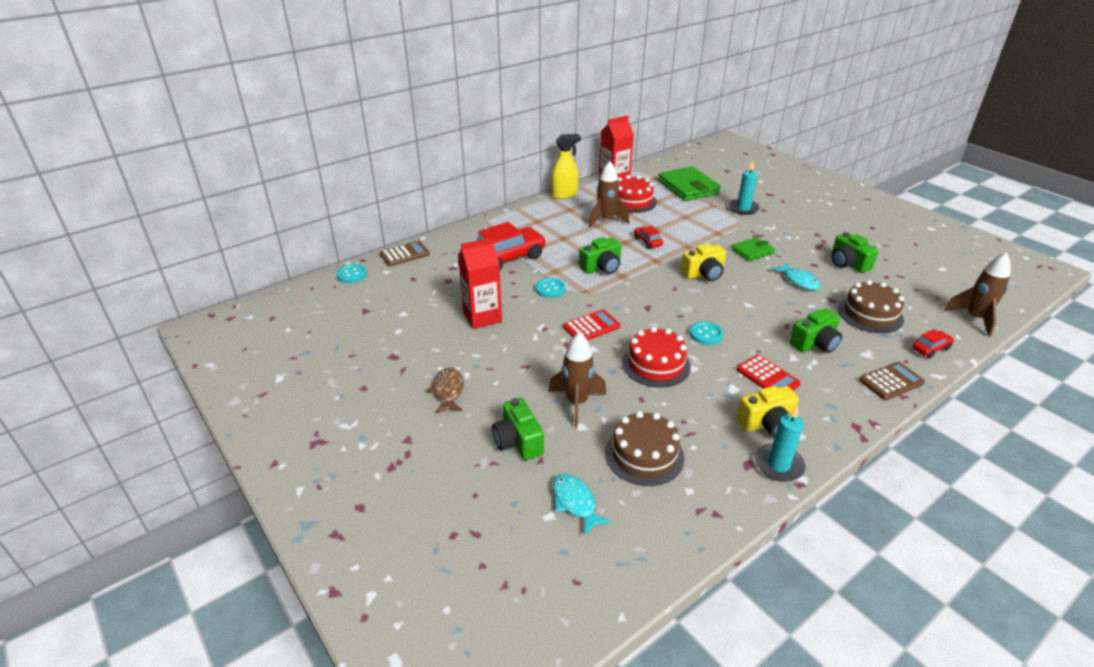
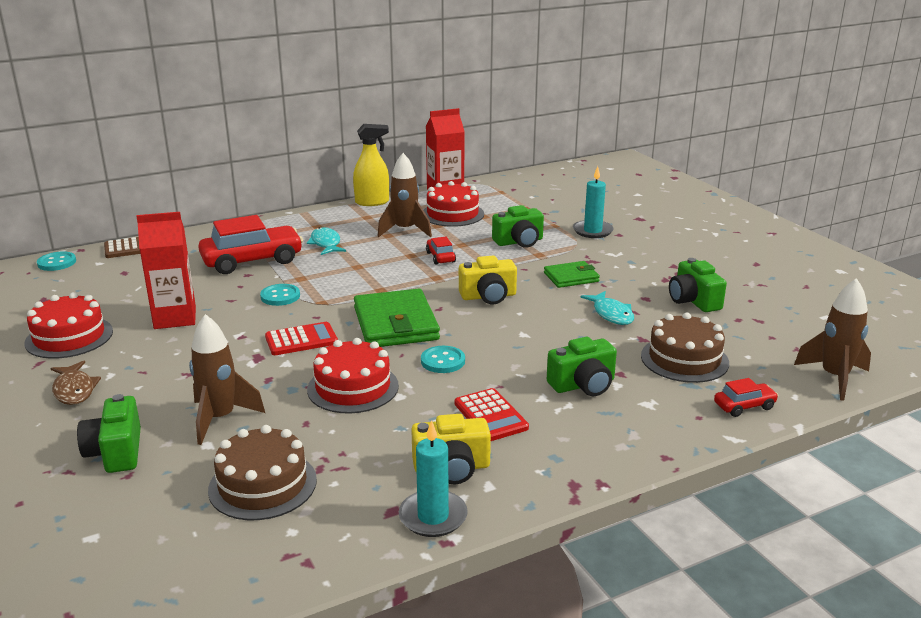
camera: 10 degrees right, 10 degrees down
(411, 343) = (69, 337): none -> red cake
(448, 391) = (74, 390): brown fish -> brown fish turned 150 degrees clockwise
(575, 502) = (135, 526): turquoise fish -> turquoise fish (326, 243)
(601, 267) = (362, 279): green camera -> green camera (519, 242)
(688, 187) = (536, 204): green wallet -> green wallet (395, 324)
(891, 382) = (660, 438): brown calculator -> none

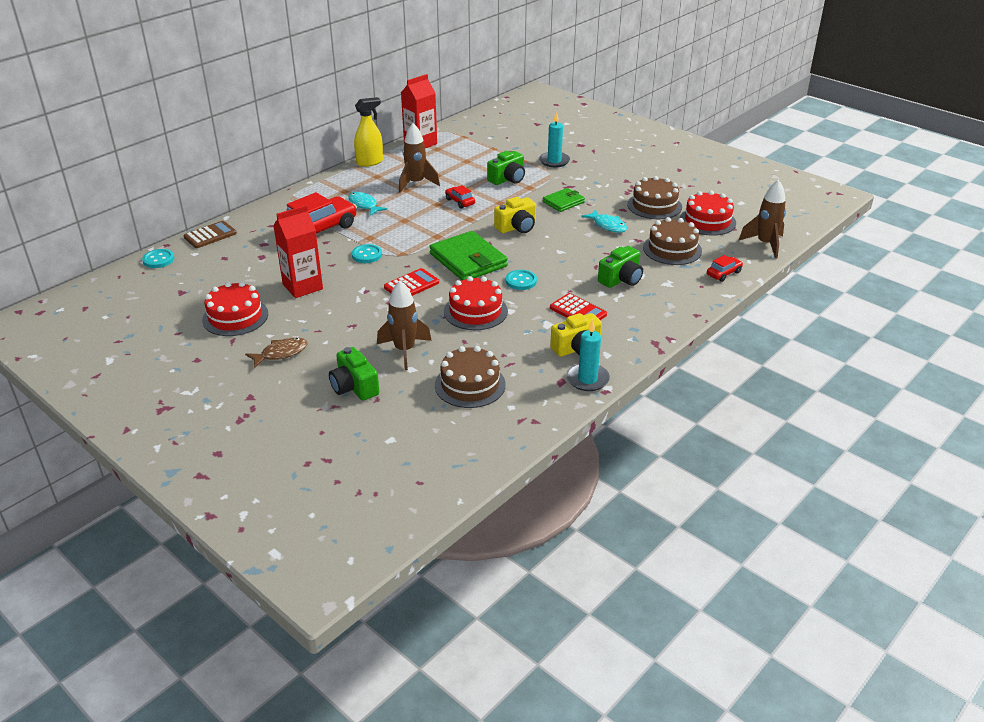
camera: 20 degrees left, 10 degrees up
(74, 390) = (281, 353): brown fish -> brown fish turned 75 degrees counterclockwise
(452, 214) = (441, 163): red cake -> red cake (707, 221)
(693, 301) = (654, 205): green camera -> brown cake

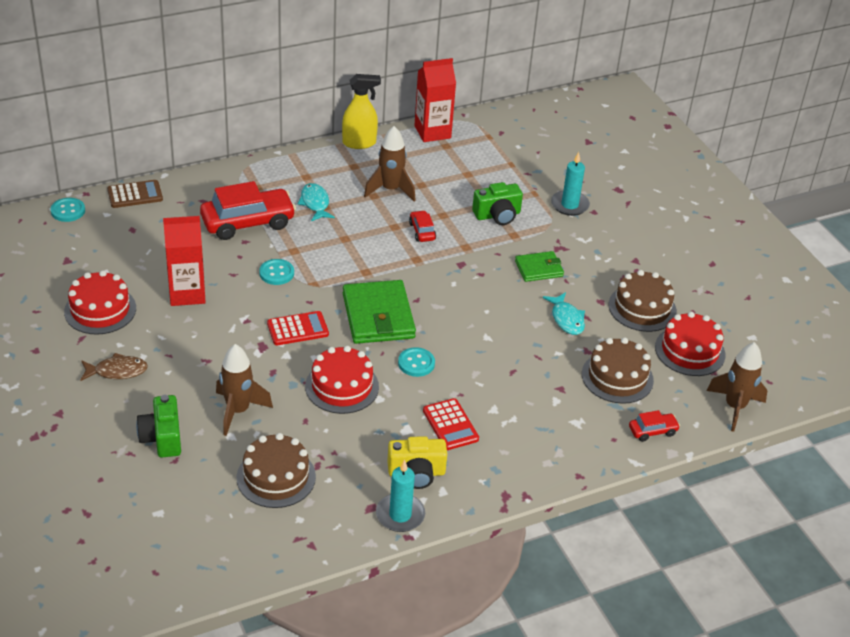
camera: 20 degrees right, 5 degrees up
(517, 227) = (461, 288): yellow camera -> none
(621, 279) = (528, 398): green camera -> none

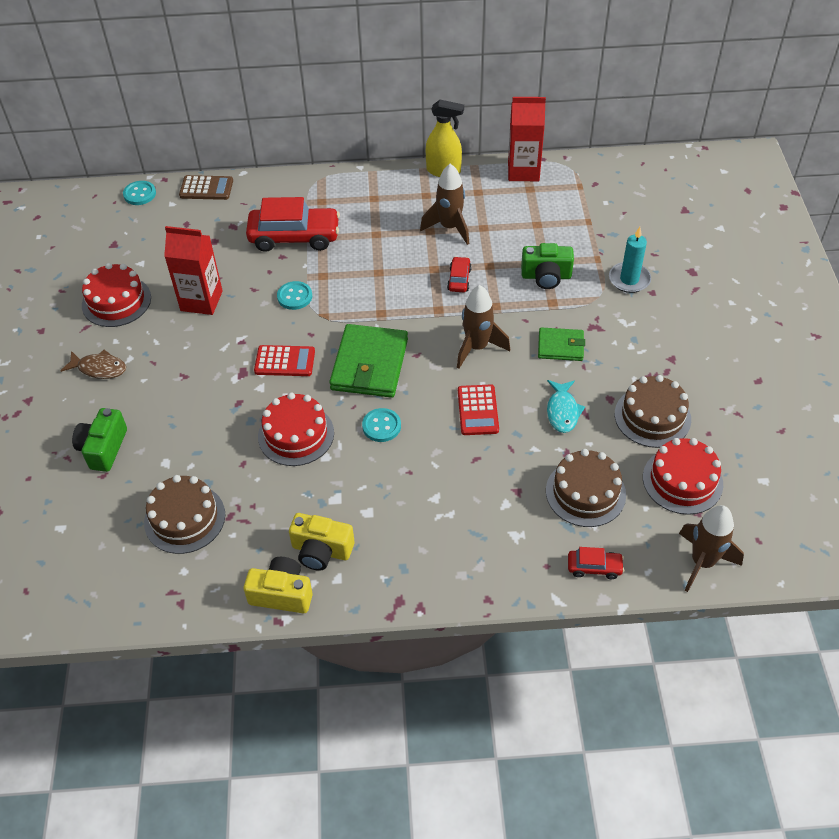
camera: 25 degrees right, 10 degrees up
(238, 411) = (185, 437): brown rocket -> brown rocket (477, 347)
(315, 203) = (368, 228): turquoise fish -> none
(400, 515) = (282, 594): turquoise candle -> yellow camera
(450, 425) = (382, 504): red calculator -> red calculator (477, 410)

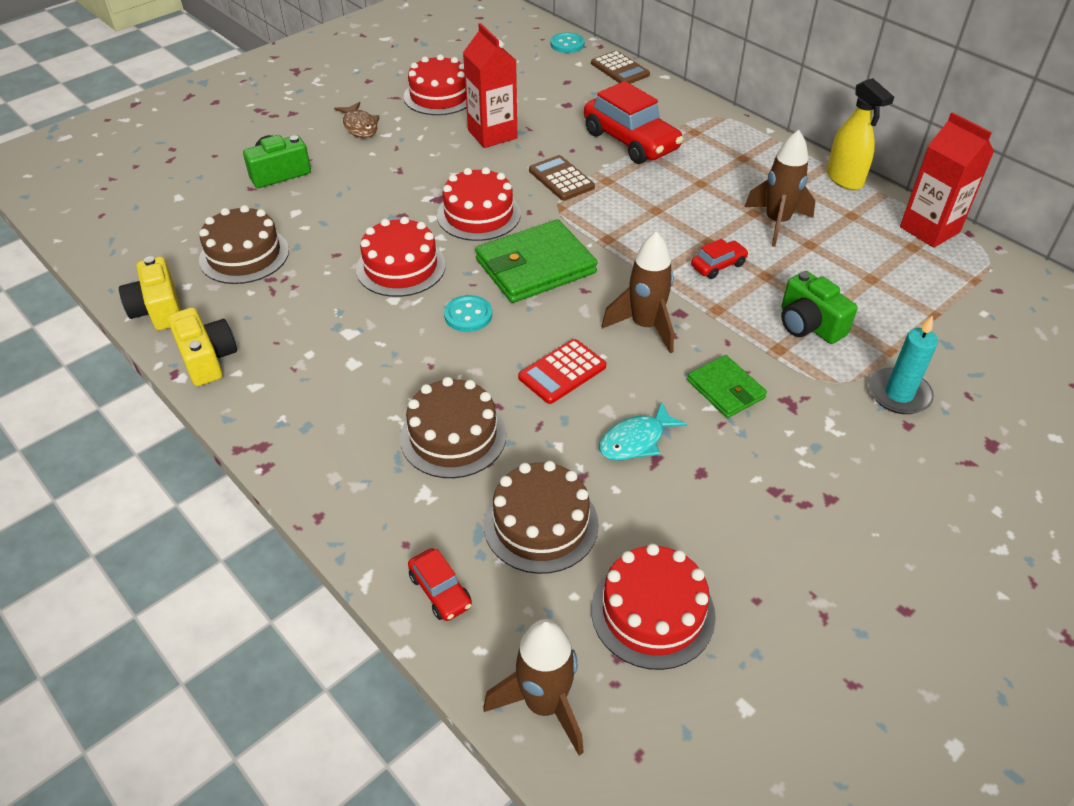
camera: 50 degrees right, 5 degrees down
(285, 361) = (478, 214): red calculator -> red cake
(294, 296) = (561, 179): turquoise button -> brown calculator
(321, 550) = (279, 357): yellow camera -> yellow camera (158, 310)
(652, 416) = (719, 527): brown cake -> brown cake (453, 436)

